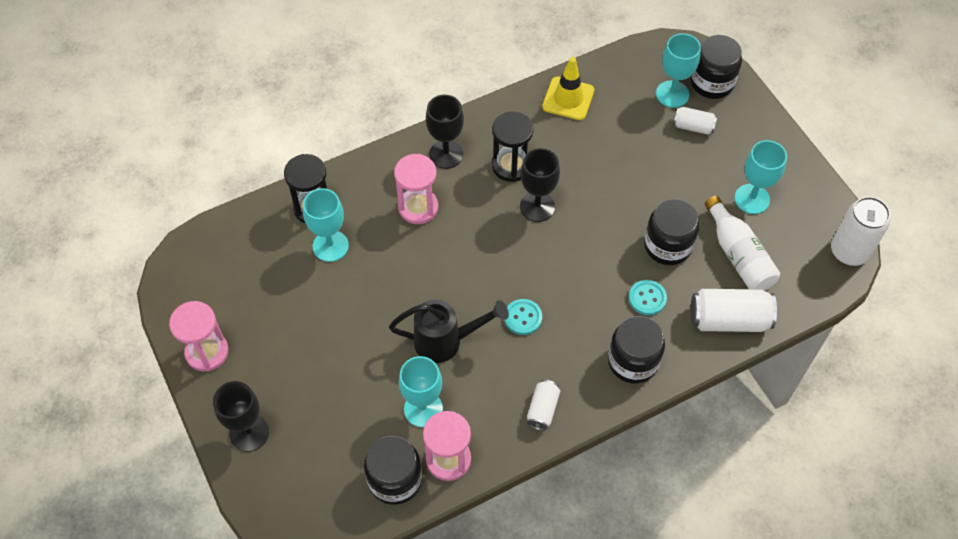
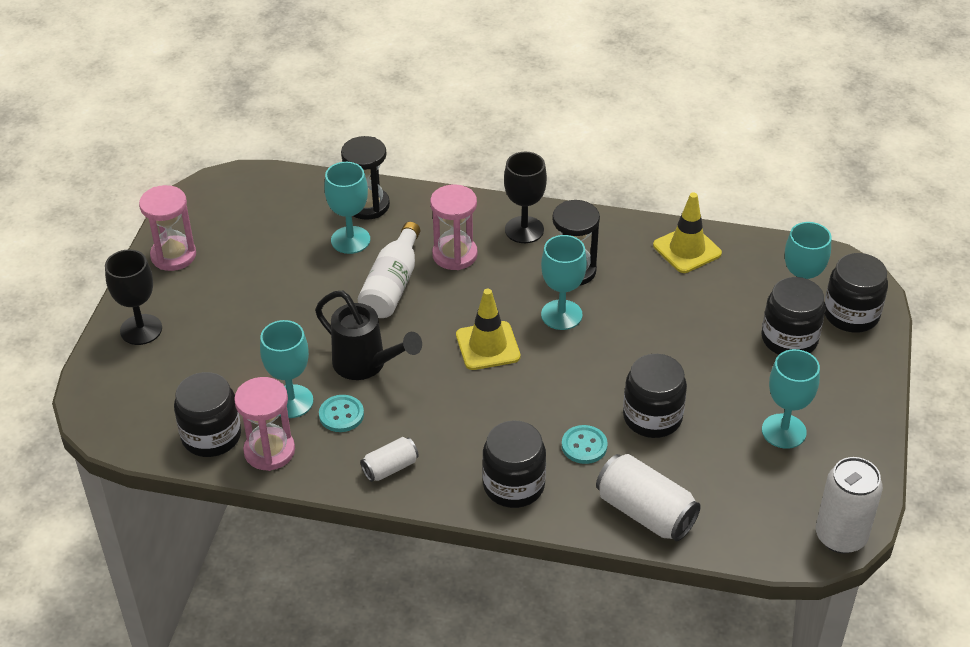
camera: 40 degrees right, 15 degrees down
(513, 266) = (488, 346): none -> yellow traffic cone
(523, 317) = (452, 389): turquoise button -> turquoise button (341, 415)
(537, 207) = (561, 315): black goblet -> turquoise goblet
(693, 127) = (789, 339): white can -> black jar
(738, 255) = (716, 468): white bottle -> white bottle (392, 285)

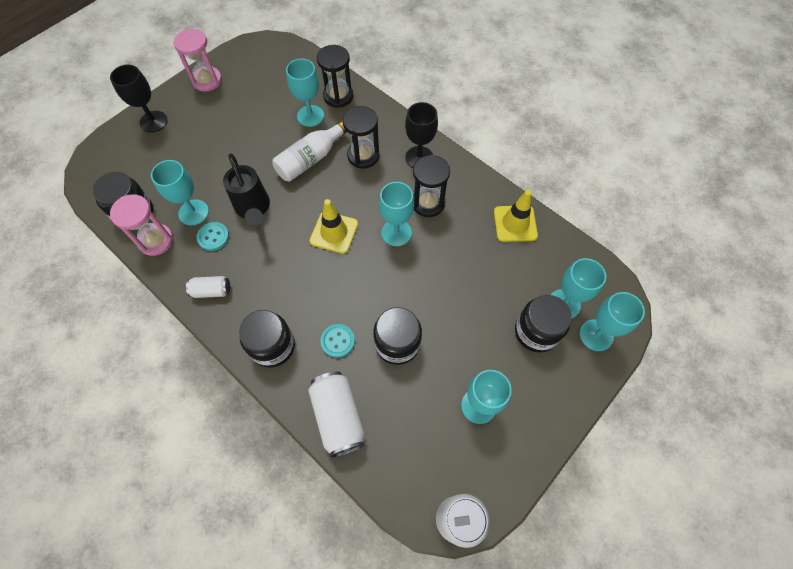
camera: 30 degrees right, 20 degrees up
(455, 255) = (363, 156): pink hourglass -> black hourglass
(851, 314) = (596, 335): black jar -> turquoise goblet

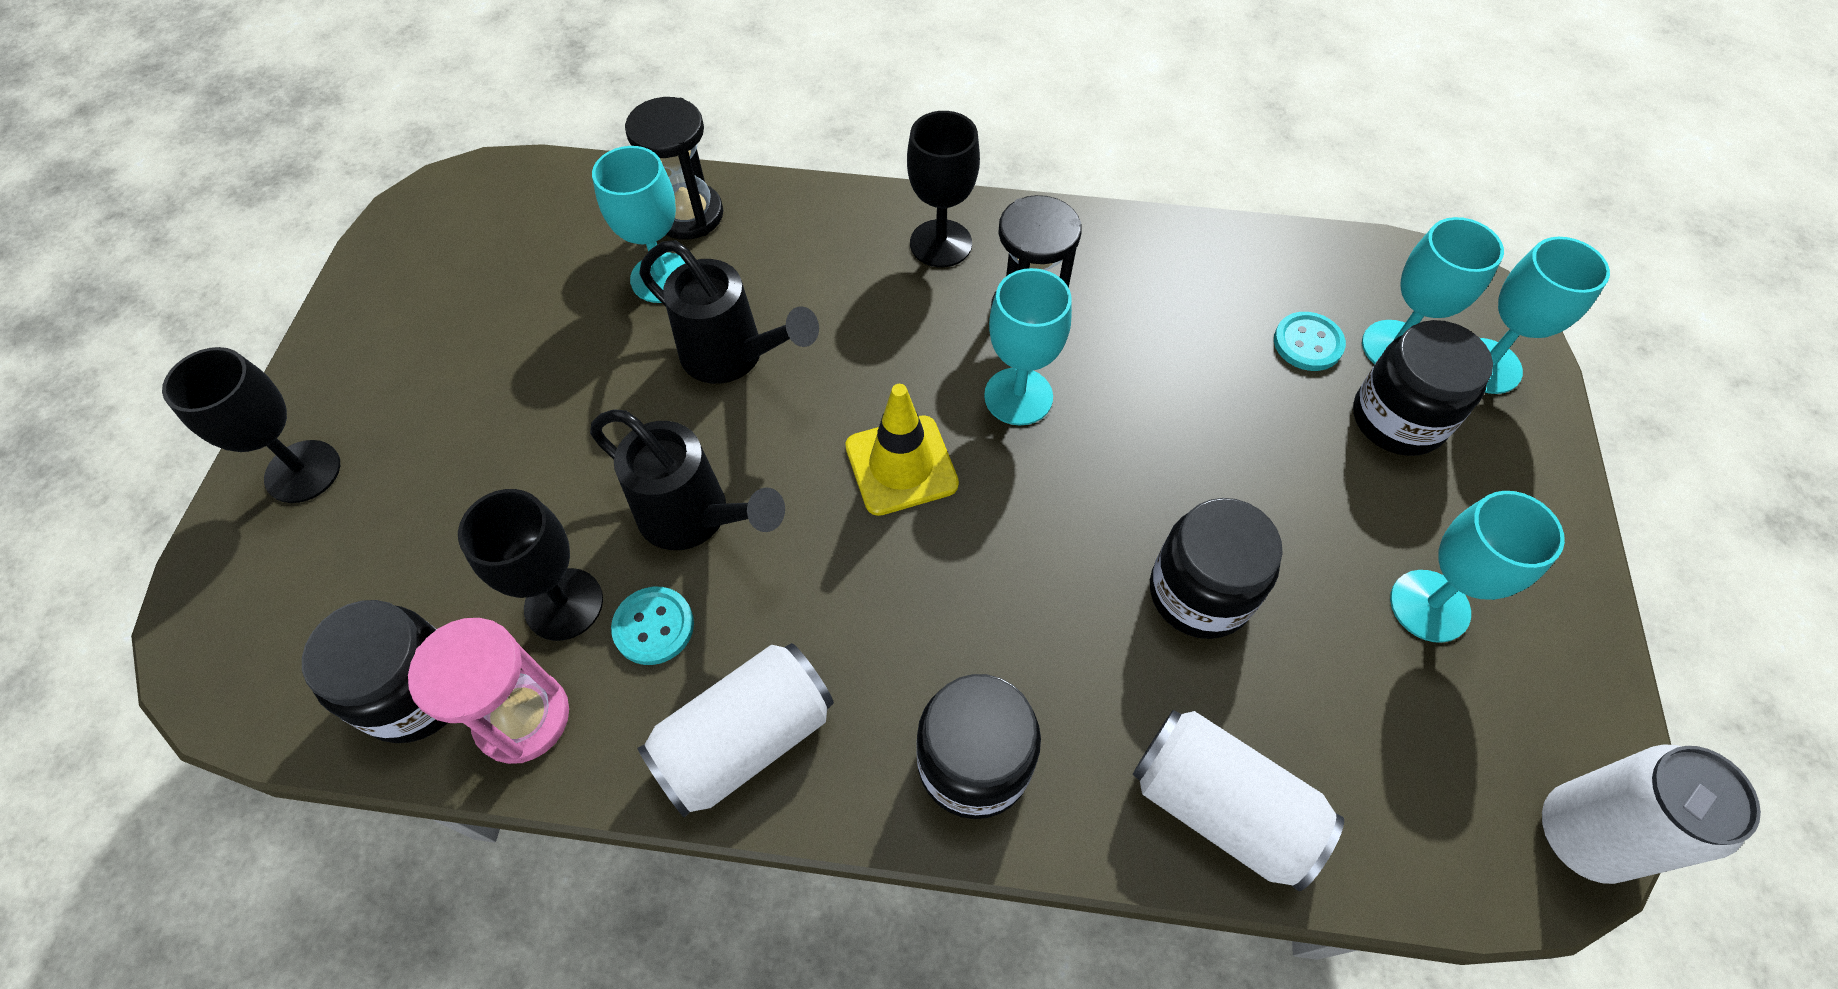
camera: 35 degrees left, 5 degrees down
(193, 212) = (564, 604): turquoise goblet -> black goblet
(207, 80) = (369, 324): pink hourglass -> none
(212, 291) = (746, 739): white can -> white can, size x1.77
(310, 159) = (734, 357): white bottle -> black watering can
(337, 341) = (1090, 663): turquoise button -> turquoise button (1307, 343)
(363, 156) = (833, 295): black hourglass -> none
(515, 224) = (1202, 263): yellow traffic cone -> none

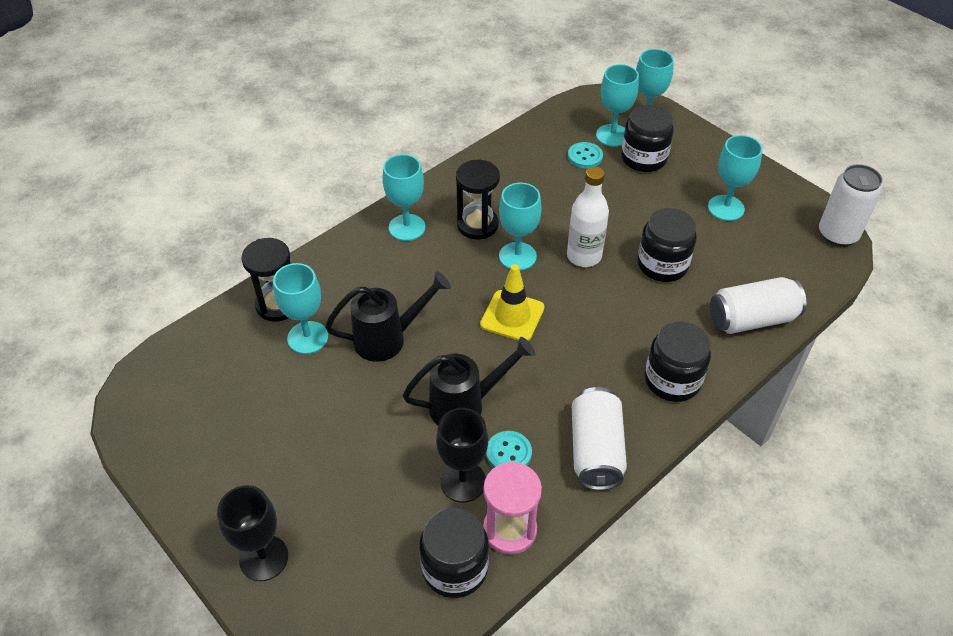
camera: 50 degrees left, 10 degrees down
(941, 243) = (407, 227): black goblet -> turquoise goblet
(1104, 476) = (584, 256): none -> white bottle

